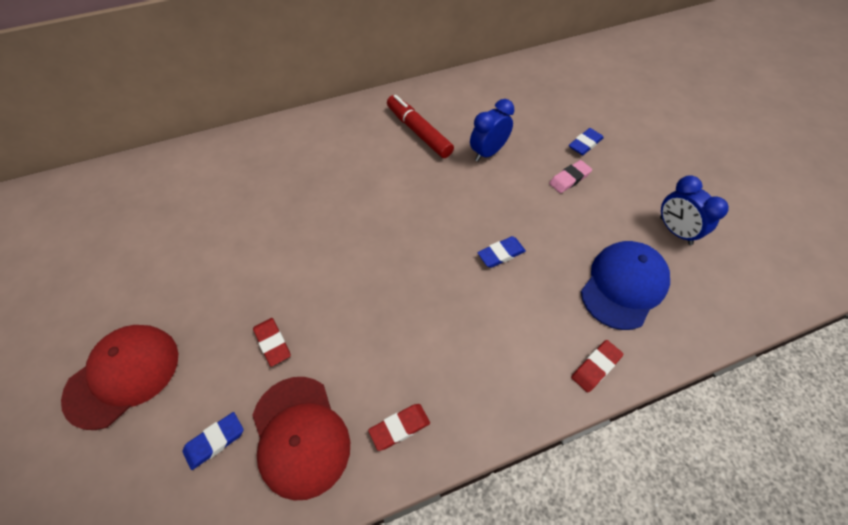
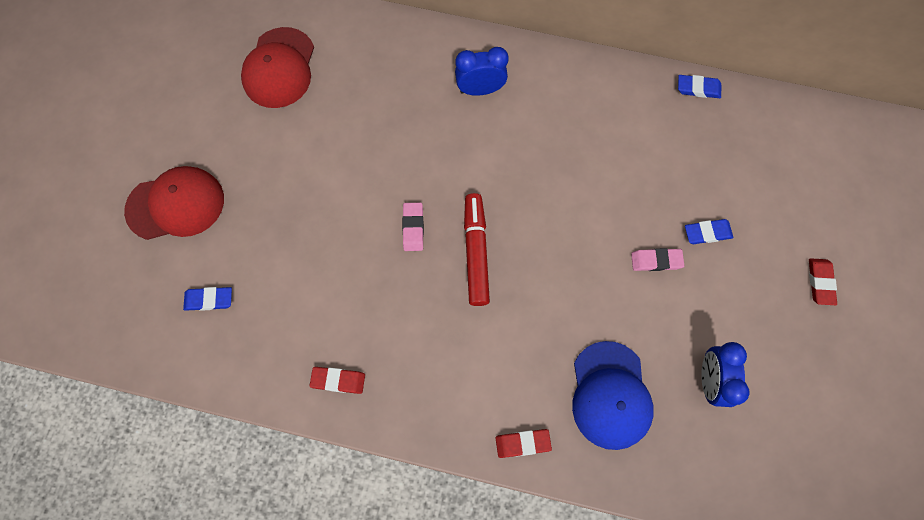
camera: 35 degrees right, 15 degrees up
(272, 343) = (291, 249): red eraser -> red eraser (820, 282)
(300, 436) = (266, 337): red cap -> red cap (279, 68)
(372, 261) = (413, 228): none -> pink eraser
(418, 132) = (551, 116): red marker -> red marker (475, 252)
(488, 152) = (600, 182): blue clock -> blue clock (480, 90)
(501, 254) = (527, 293): blue eraser -> blue eraser (698, 88)
(623, 285) = (610, 395): blue cap -> blue cap turned 105 degrees clockwise

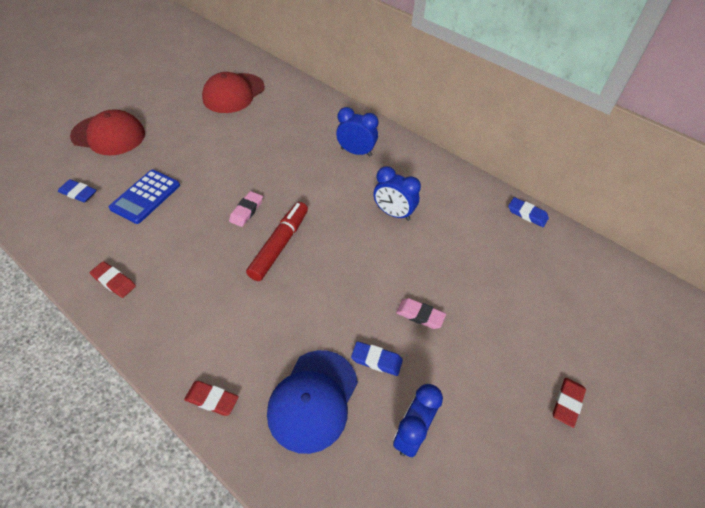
camera: 25 degrees right, 20 degrees down
(289, 266) = (145, 197): none -> blue calculator
(566, 154) = (393, 213): none -> blue clock
(707, 233) = (478, 315): blue eraser -> blue eraser (376, 360)

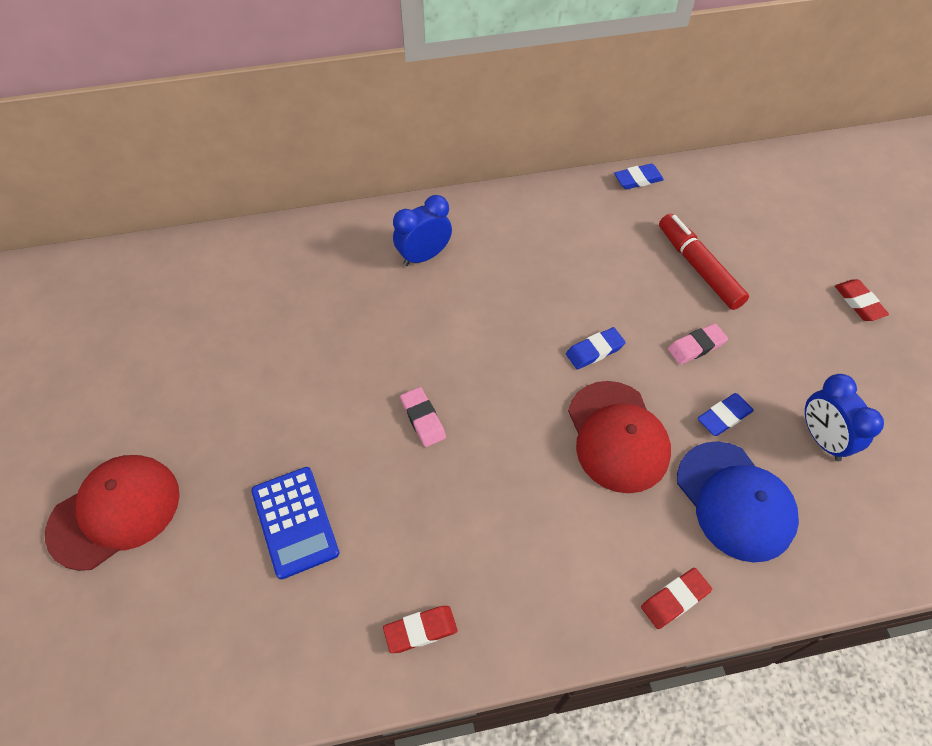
camera: 50 degrees left, 5 degrees up
(78, 193) = (207, 607): blue eraser -> blue eraser (594, 351)
(233, 93) = (185, 315): red cap -> red cap (617, 436)
(279, 245) = (506, 415): red marker -> red marker (698, 267)
(393, 213) = (547, 282): blue clock -> none

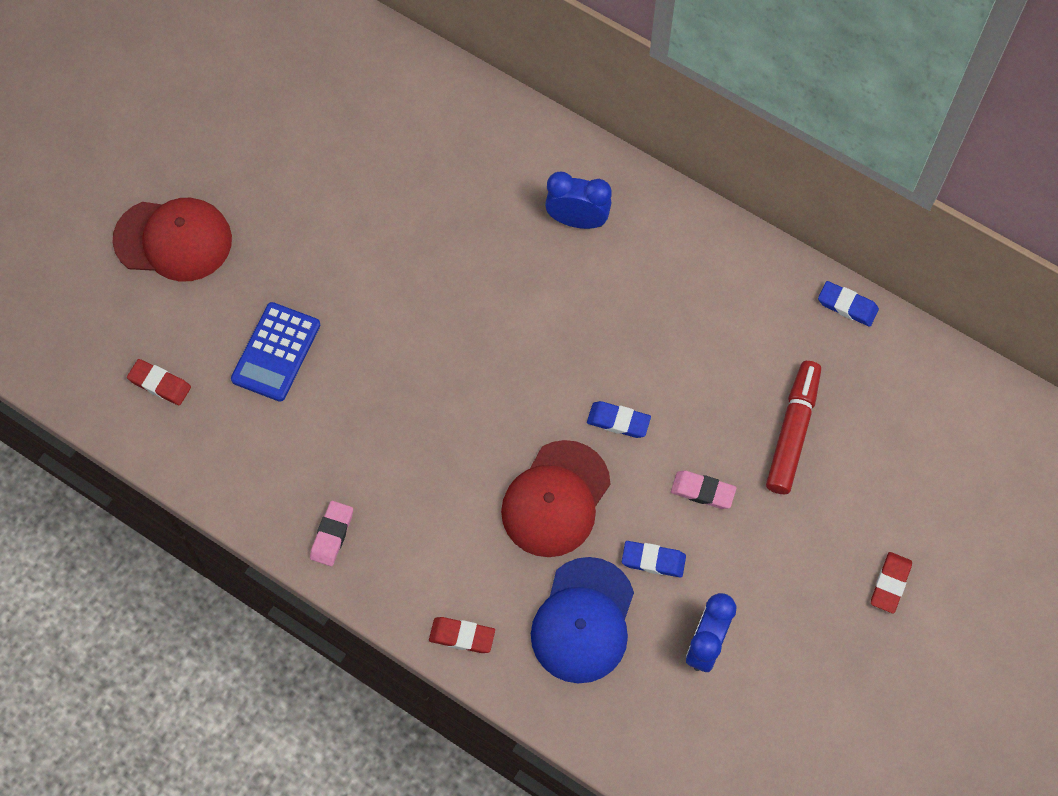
camera: 45 degrees right, 10 degrees up
(420, 630) = (284, 497): red eraser -> red eraser (160, 384)
(423, 419) = (433, 357): pink eraser -> pink eraser (332, 535)

